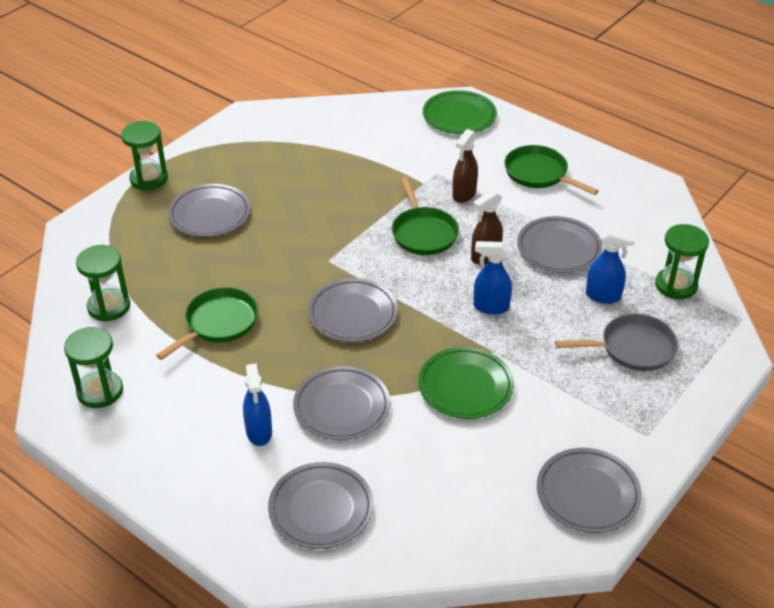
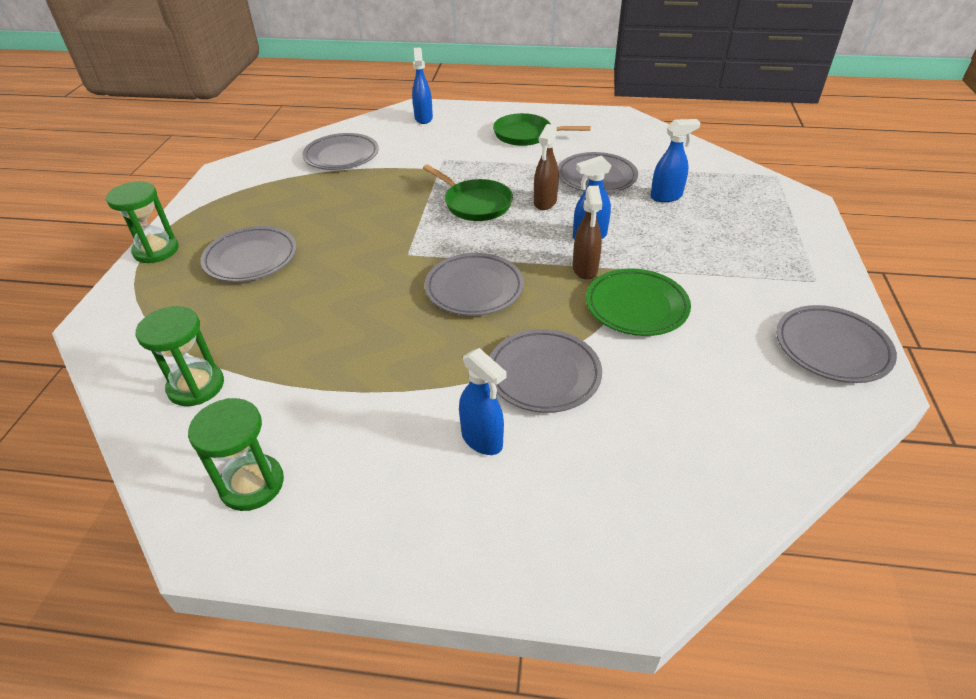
camera: 30 degrees left, 0 degrees up
(218, 323) = (342, 351): green pan -> none
(321, 509) = (623, 488): grey plate -> grey plate (341, 156)
(459, 116) = (423, 118): green plate -> blue spray bottle
(464, 194) = (481, 166): brown spray bottle -> brown spray bottle (585, 269)
(633, 348) = (730, 223): grey pan -> none
(676, 285) = (708, 171): green hourglass -> none

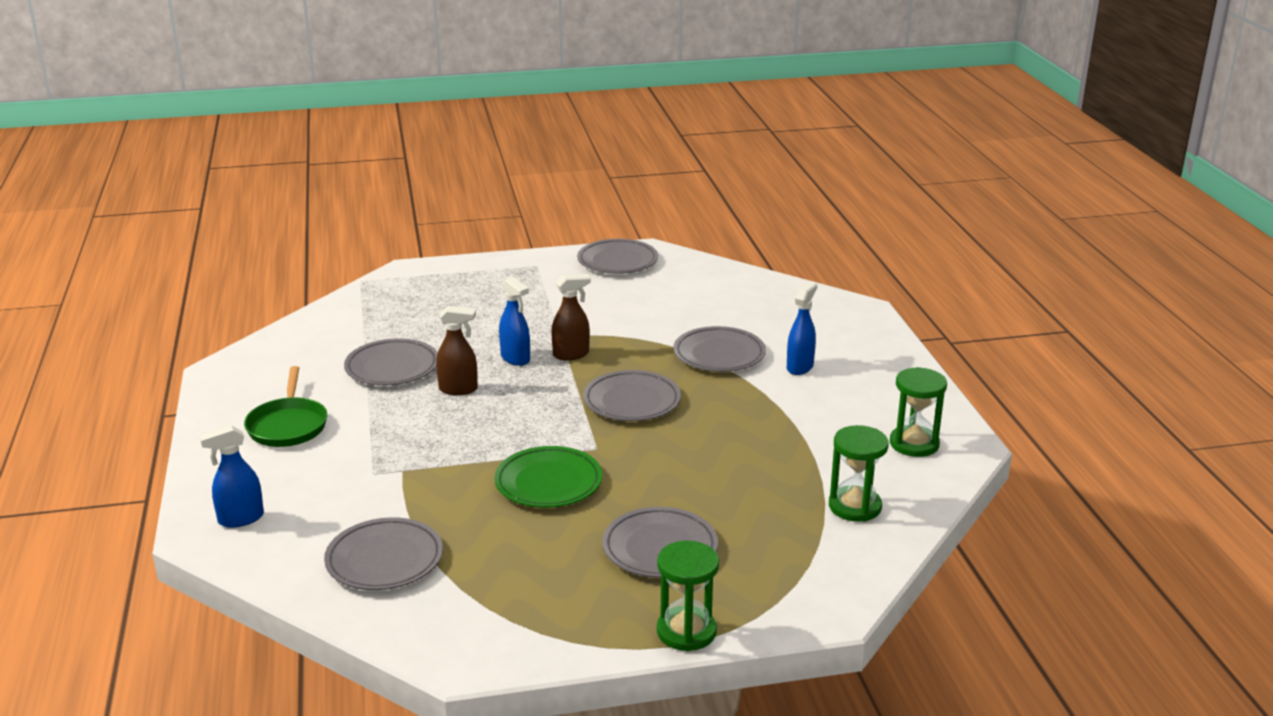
camera: 110 degrees left, 15 degrees down
(475, 203) = (477, 429): green pan -> none
(636, 306) = (612, 328): green plate -> green plate (548, 483)
(666, 196) = (422, 328): blue spray bottle -> none

